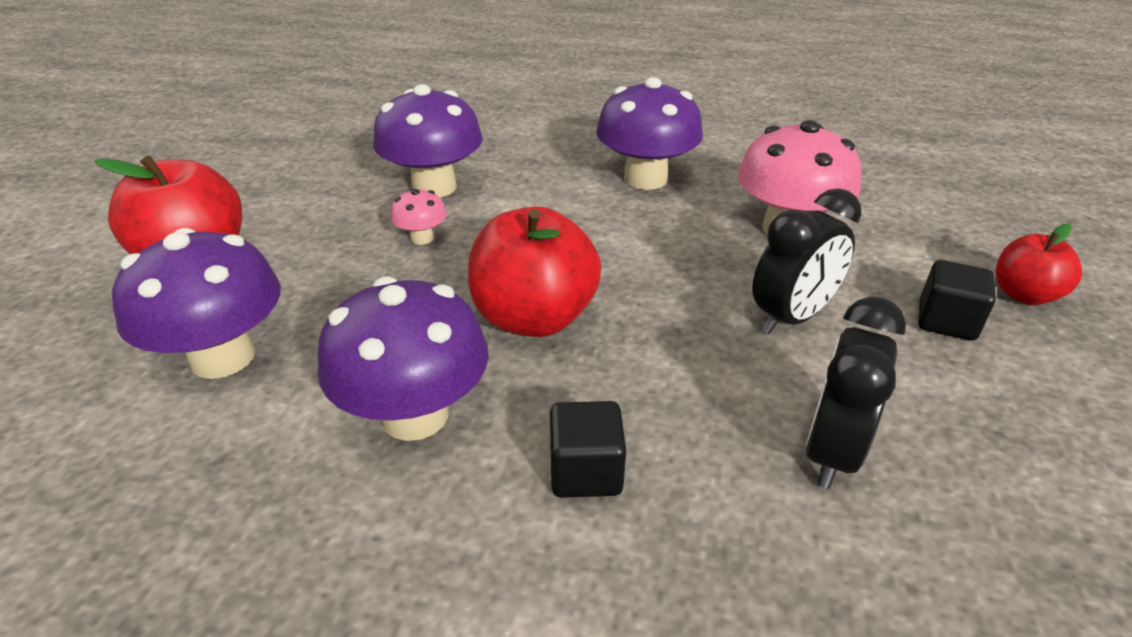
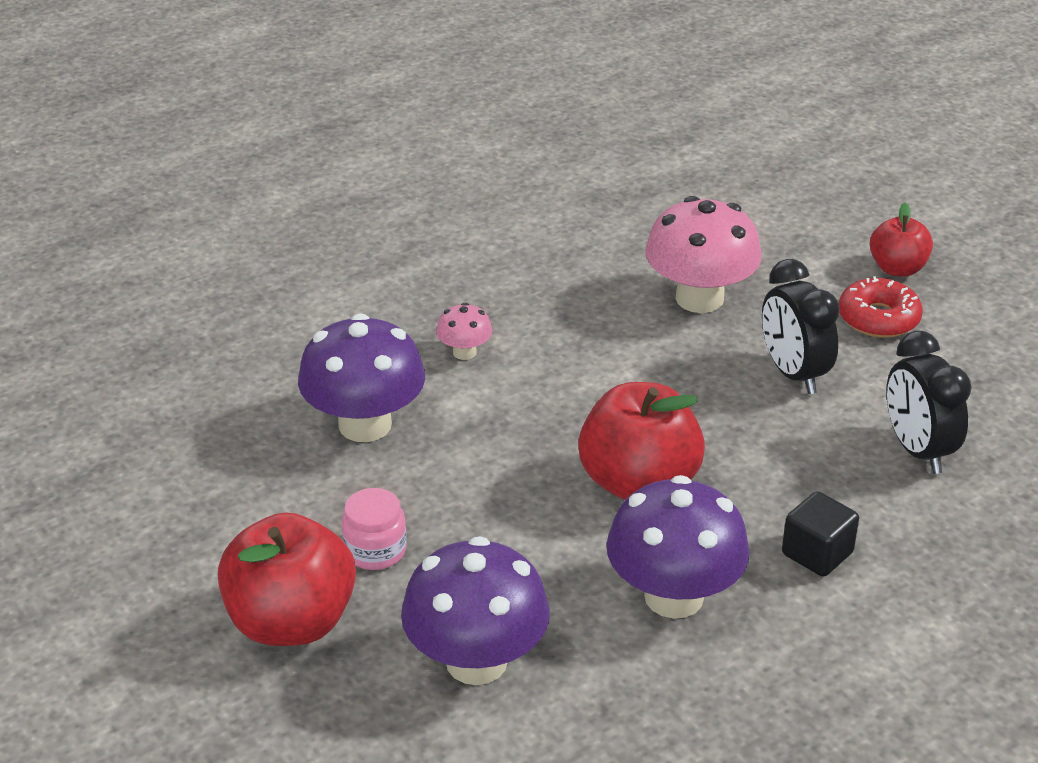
camera: 45 degrees left, 0 degrees up
(308, 253) = (375, 550): none -> pink jar
(422, 238) = (445, 477): pink mushroom -> pink mushroom (464, 352)
(645, 179) = (530, 309): purple mushroom -> none
(791, 318) = (793, 374): black clock -> black clock turned 150 degrees clockwise
(946, 321) = (878, 318): black cube -> red donut

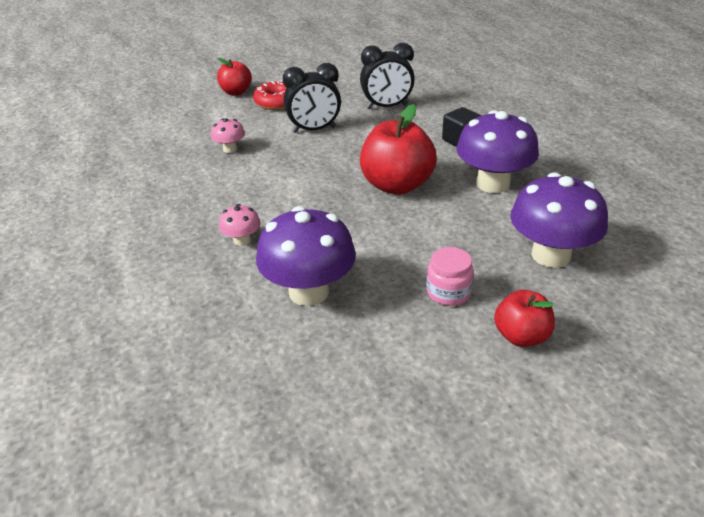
camera: 80 degrees left, 0 degrees up
(291, 622) = (521, 336): red apple -> red apple, size x0.58
(699, 298) = (230, 149): pink mushroom -> pink mushroom, size x0.47

